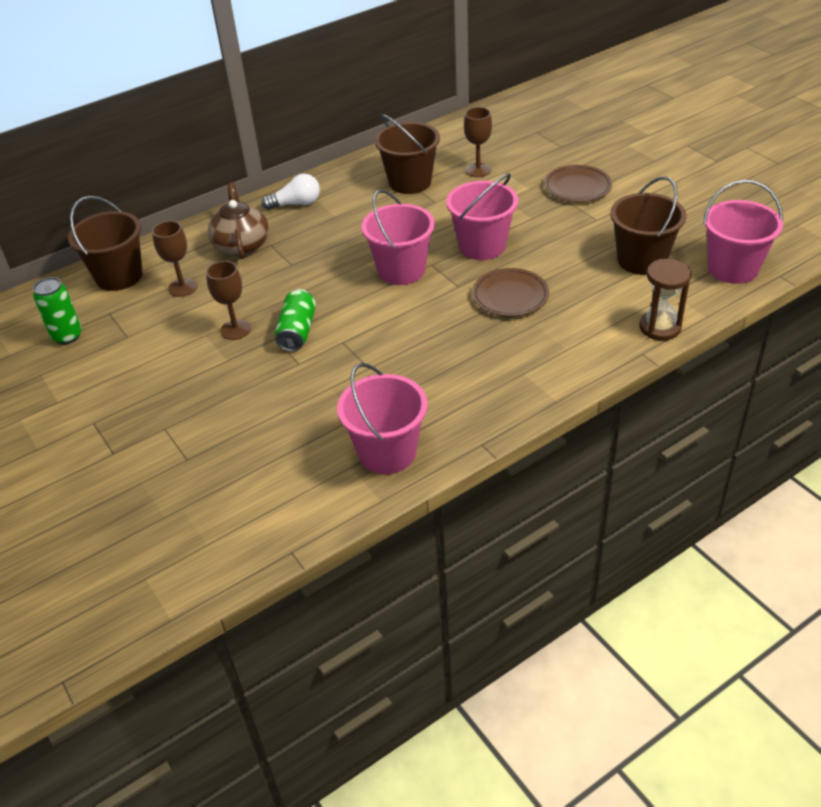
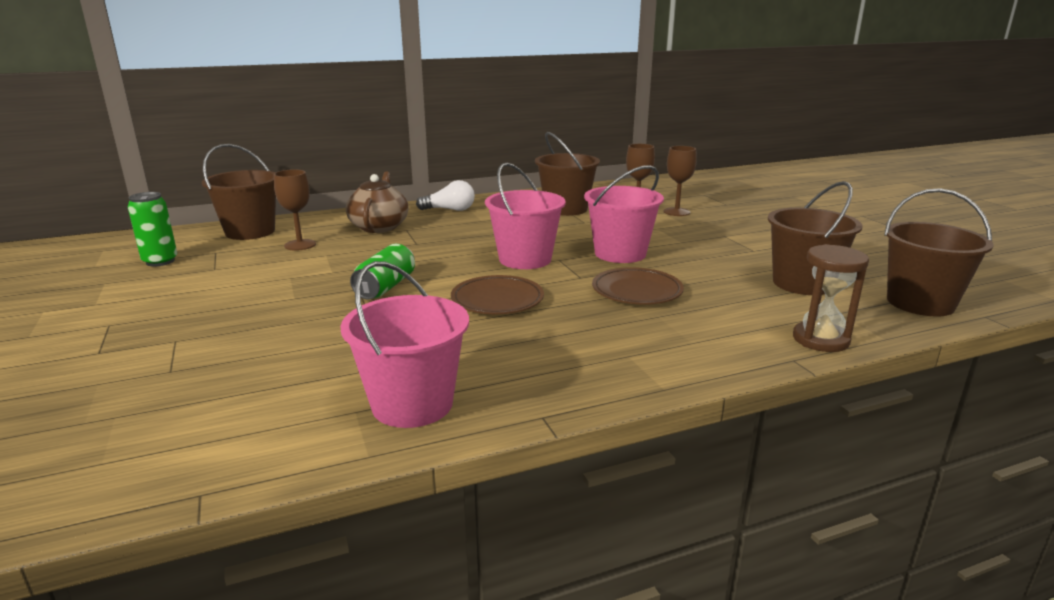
camera: 10 degrees right, 20 degrees down
(235, 329) = (324, 277): brown goblet -> brown goblet (676, 212)
(577, 187) = (737, 228): brown plate -> brown plate (497, 300)
(732, 268) = (920, 303): pink bucket -> brown bucket

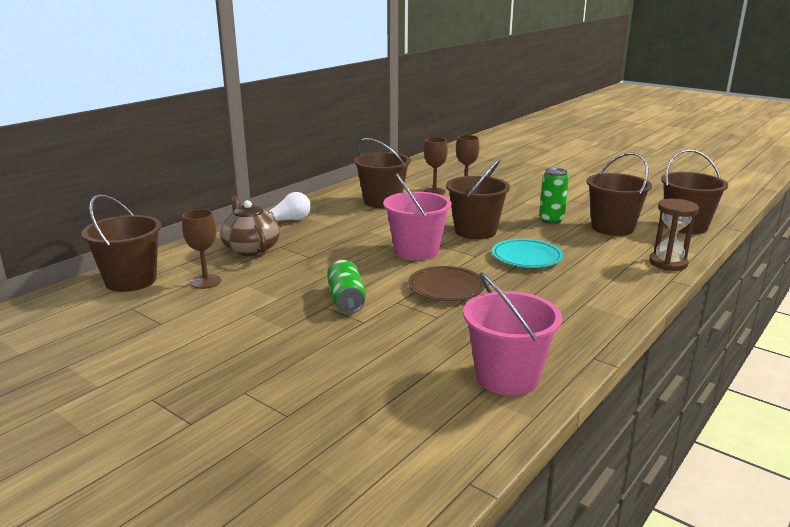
camera: 30 degrees left, 0 degrees up
(160, 261) = (88, 330): green can -> green can (551, 220)
(620, 253) = (475, 231): pink bucket -> brown bucket
(637, 291) = (526, 257): brown plate -> turquoise plate

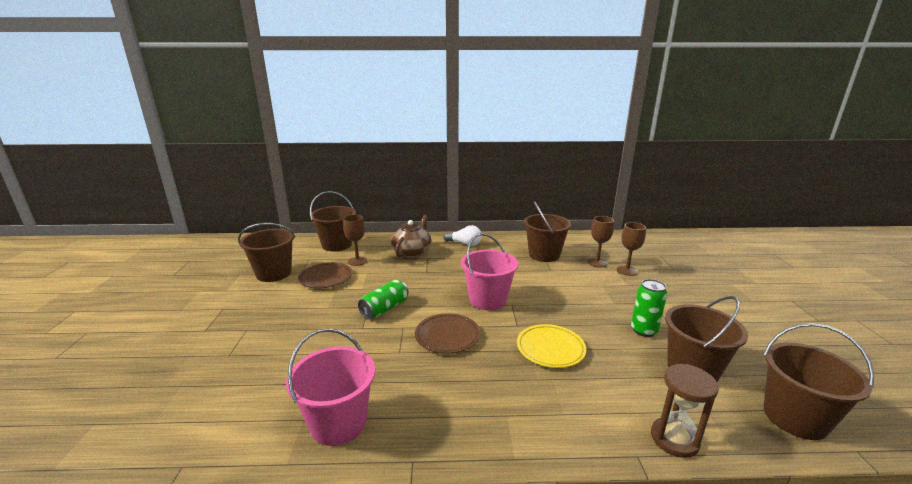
camera: 50 degrees right, 0 degrees up
(210, 311) = (326, 278): none -> brown plate
(475, 231) = (559, 307): brown bucket -> brown bucket (274, 273)
(526, 257) = (550, 349): turquoise plate -> yellow plate

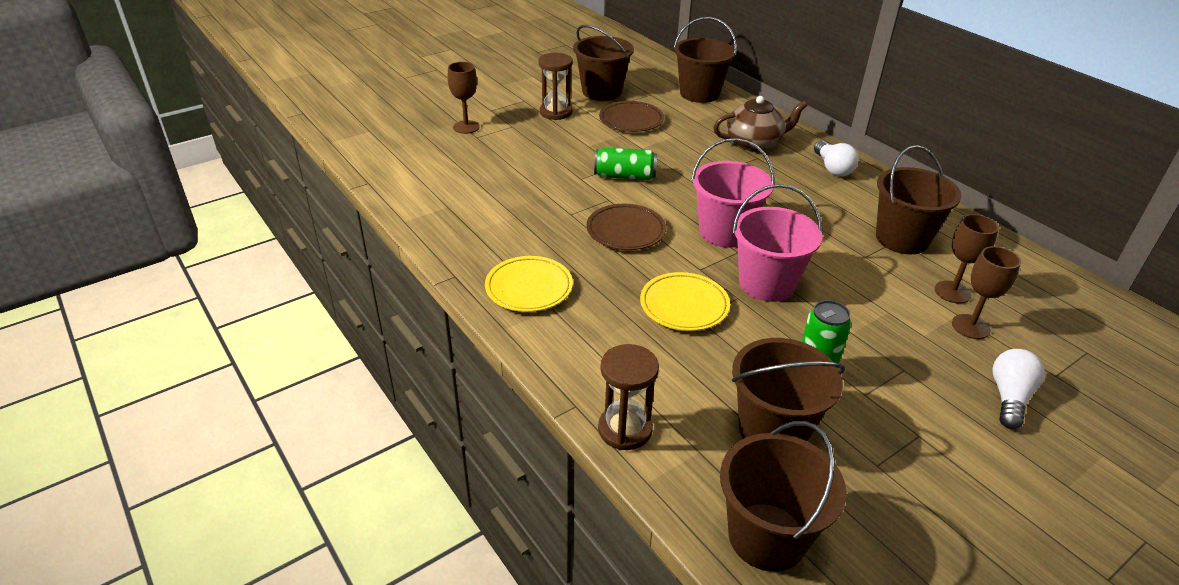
camera: 55 degrees right, 15 degrees up
(264, 302) = (556, 112): none -> brown hourglass
(338, 423) = (459, 224): pink bucket -> pink bucket (766, 284)
(357, 261) = (686, 120): brown goblet -> brown goblet (466, 127)
(471, 417) = (529, 288): none -> yellow plate
(685, 286) = (1009, 397): none -> white light bulb

